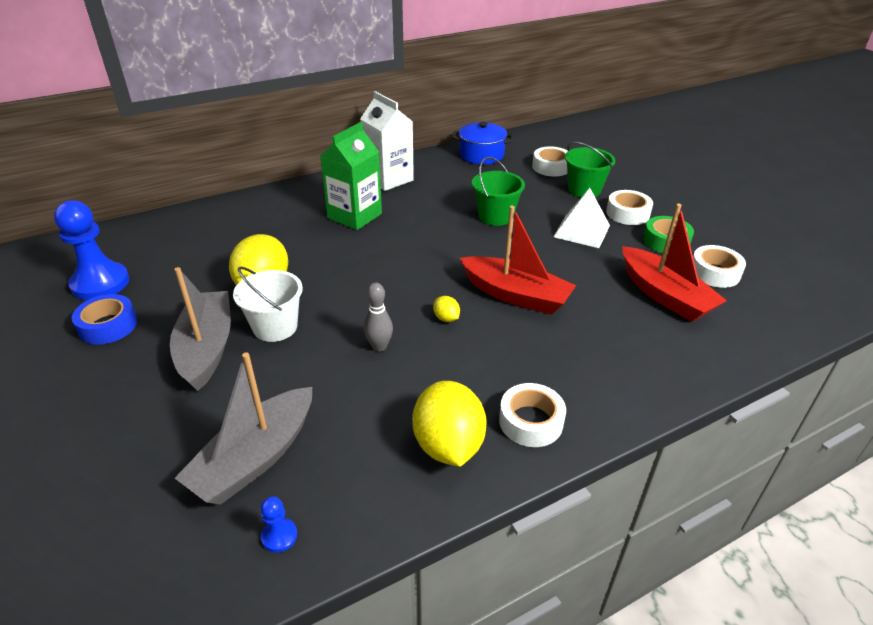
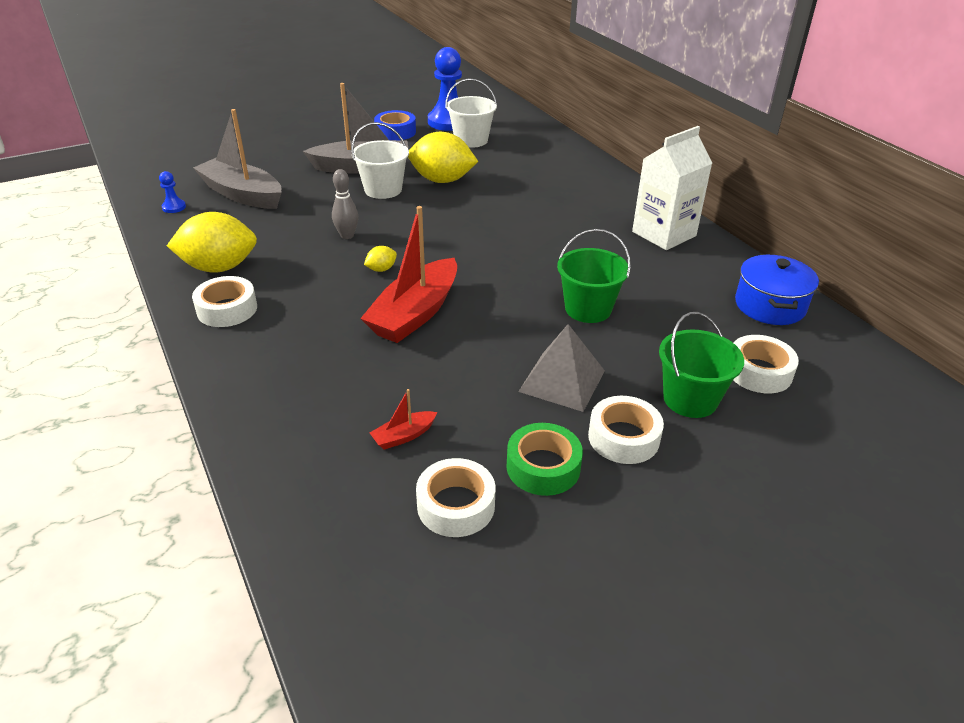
camera: 90 degrees right, 0 degrees up
(166, 267) = (471, 140): none -> white bucket
(354, 216) = (569, 216): green carton -> none
(581, 231) = (562, 381): white pyramid -> grey pyramid
(664, 295) = (404, 436): red boat -> red boat, size x0.43

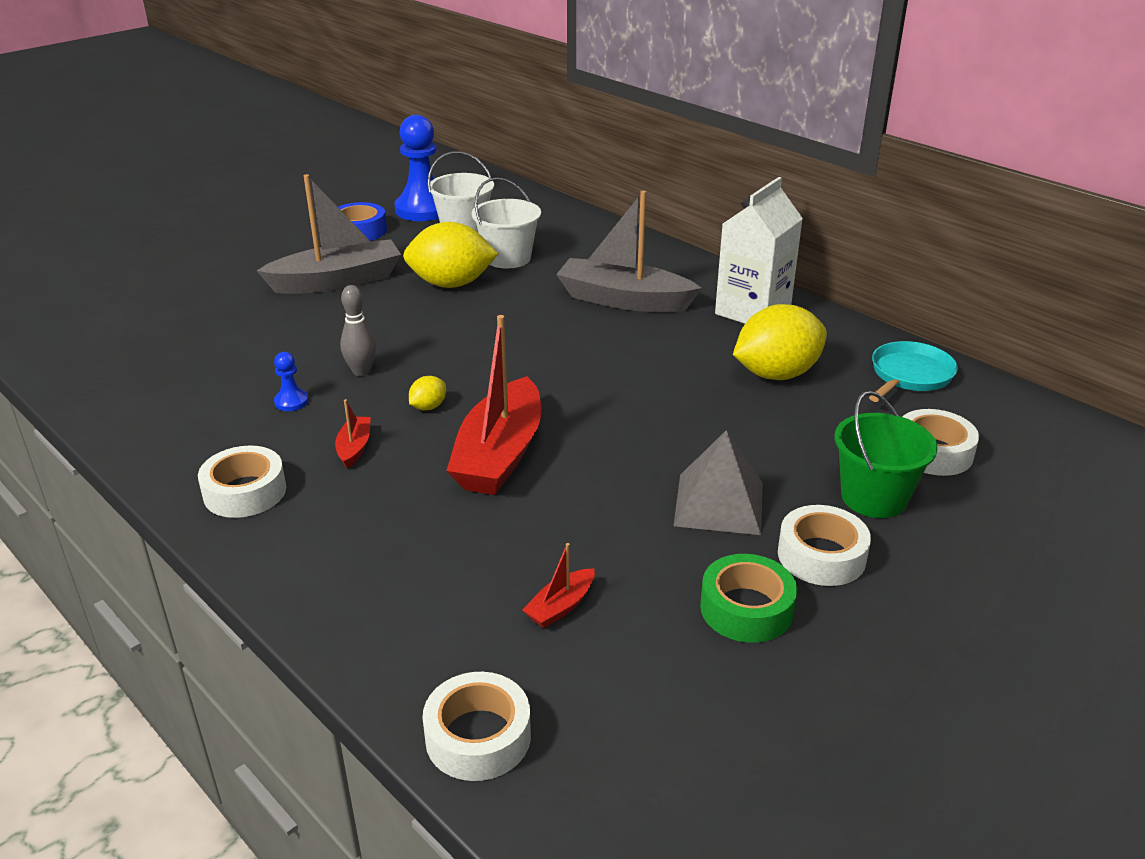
camera: 15 degrees left, 5 degrees down
(174, 207) = (98, 370): blue pawn -> blue pawn (291, 402)
(219, 267) = (205, 439): yellow lemon -> yellow lemon (776, 374)
(242, 194) = (189, 339): grey boat -> grey boat (624, 300)
(315, 291) = (354, 448): none -> red boat
(383, 190) = (380, 306): white bucket -> white bucket (508, 258)
(456, 505) = (666, 676): white tape -> white tape (478, 737)
(588, 309) = (708, 413): green bucket -> none
(770, 306) = (909, 375): blue pot -> turquoise pan

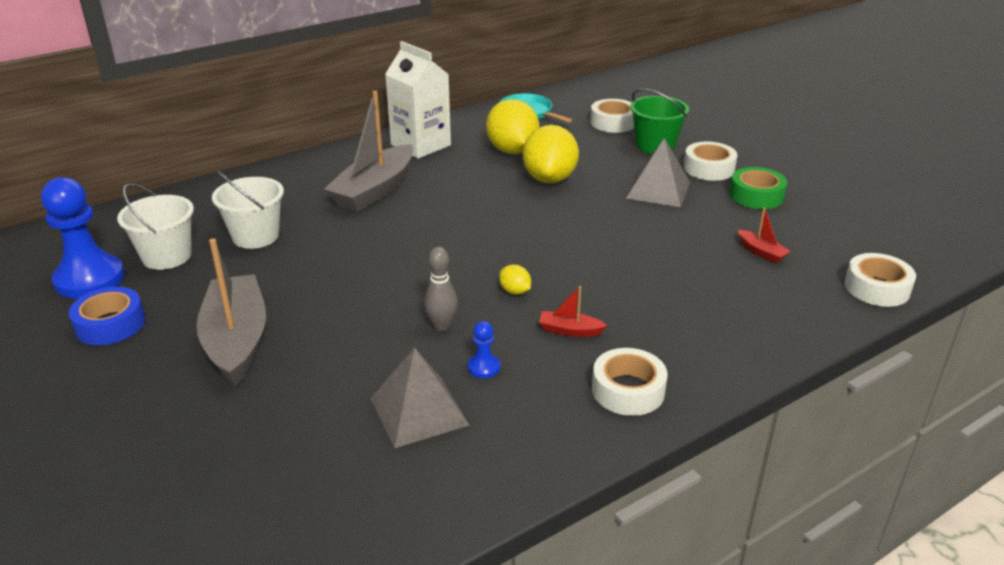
camera: 80 degrees left, 0 degrees up
(229, 376) = (419, 411): none -> grey pyramid
(451, 284) = (291, 269): yellow lemon -> yellow lemon (549, 179)
(500, 454) = (591, 262): red boat -> none

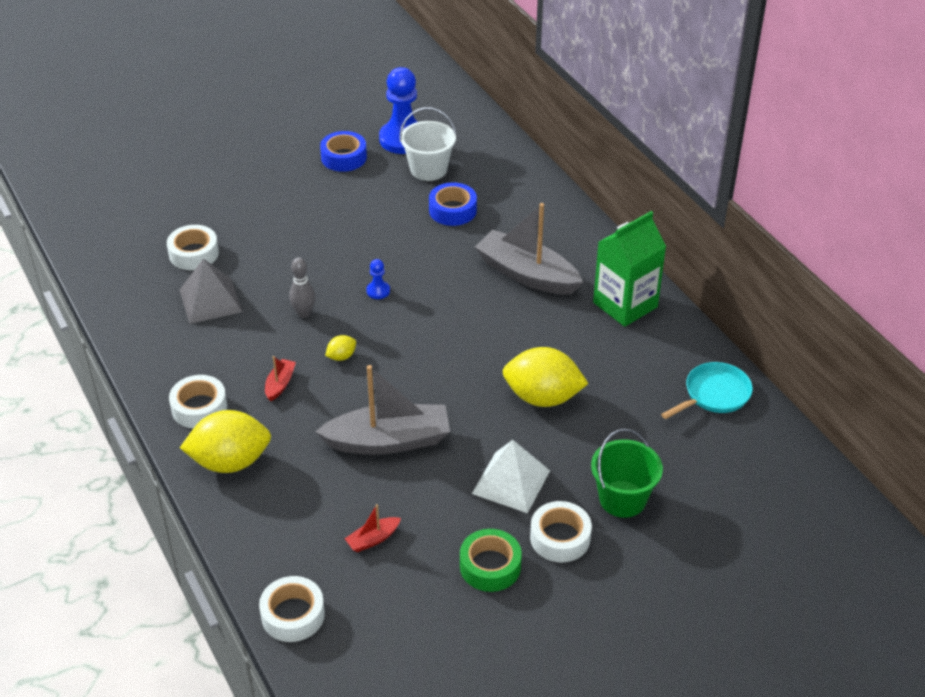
camera: 95 degrees right, 10 degrees up
(236, 341) = (311, 214): grey boat -> grey boat (388, 441)
(255, 236) = (452, 210): white bucket -> blue tape
(420, 145) = (625, 305): white carton -> green carton
(483, 367) = (247, 333): blue pawn -> blue pawn (378, 291)
(512, 151) = (610, 373): yellow lemon -> yellow lemon (230, 462)
(613, 122) = (689, 469): white tape -> white tape (194, 253)
(658, 190) = (511, 482): grey pyramid -> white pyramid

